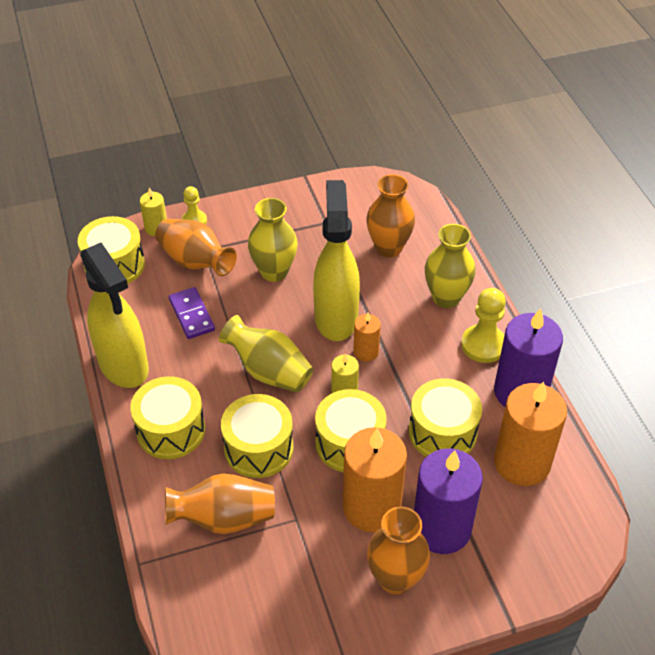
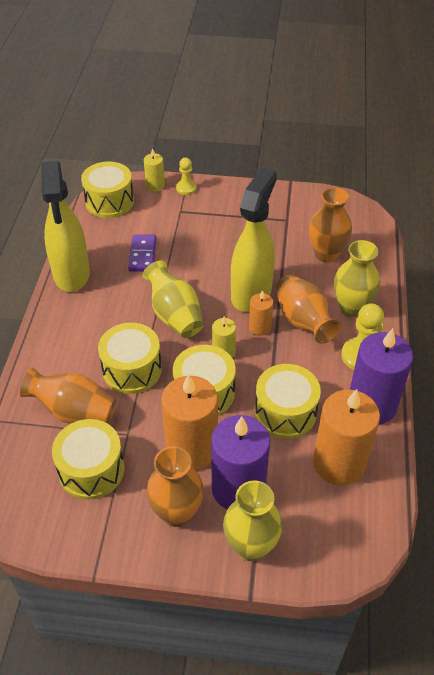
camera: 25 degrees right, 0 degrees up
(171, 430) = (76, 332): yellow drum -> yellow drum (91, 470)
(195, 262) = (169, 218): orange vase -> orange vase (303, 321)
(274, 272) = (223, 243): yellow vase -> yellow vase (251, 546)

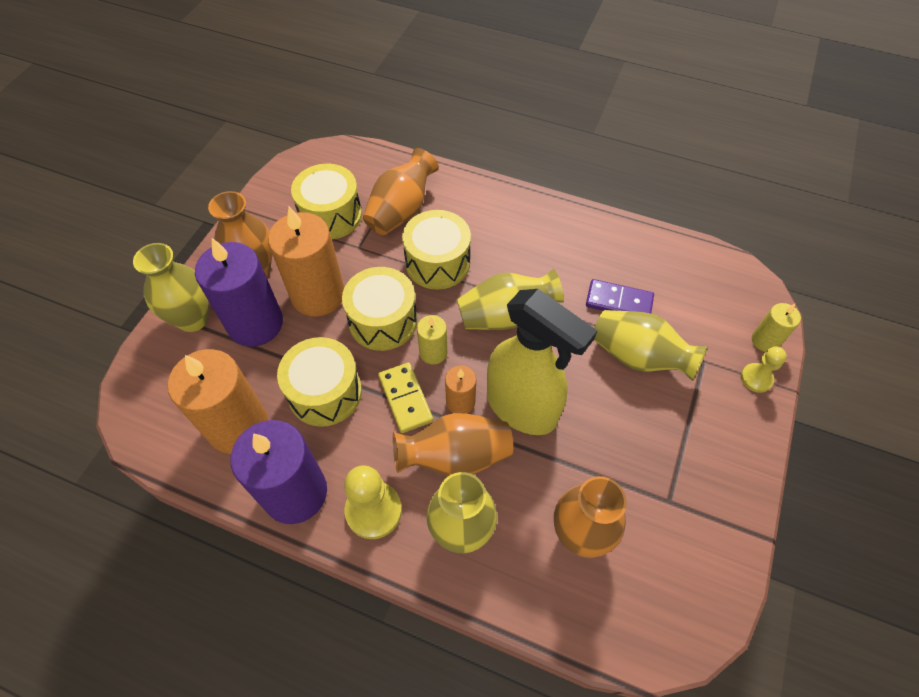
camera: 105 degrees right, 10 degrees up
(71, 274) = (596, 229): yellow spray bottle -> none
(109, 202) = (730, 283): yellow drum -> none
(188, 241) = (638, 357): none -> yellow vase
(270, 359) = (405, 399): none -> yellow domino

